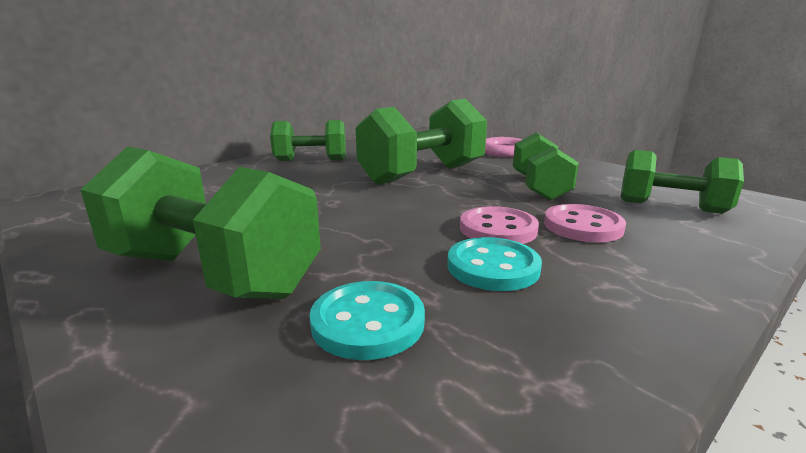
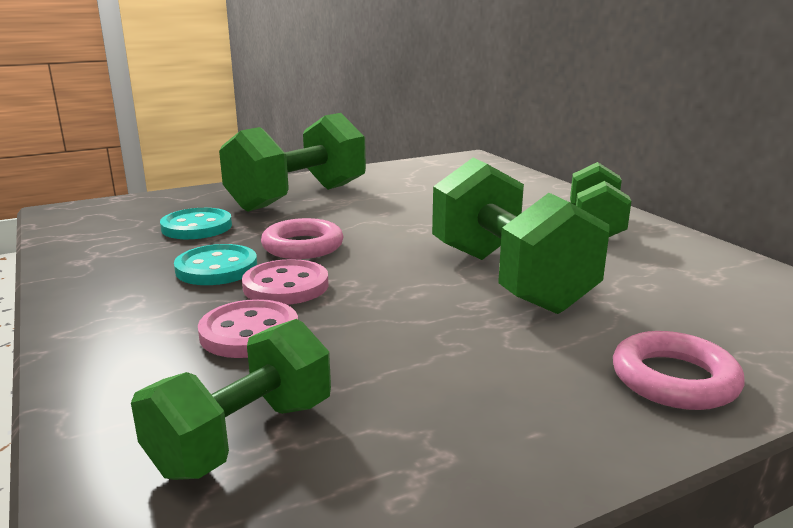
camera: 105 degrees right, 0 degrees up
(403, 238) = (303, 246): none -> pink ring
(539, 187) = (407, 348): green dumbbell -> none

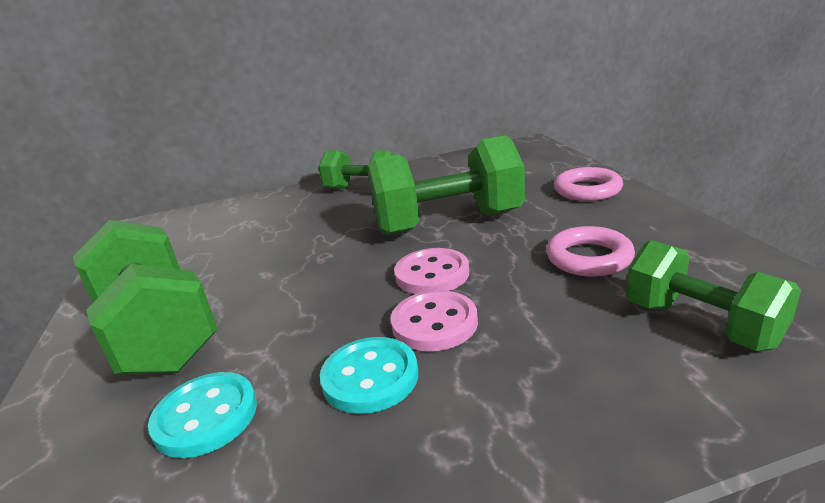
camera: 75 degrees left, 5 degrees up
(249, 332) = (535, 337): pink button -> pink button (432, 274)
(303, 246) = (332, 319): pink ring -> pink ring (589, 258)

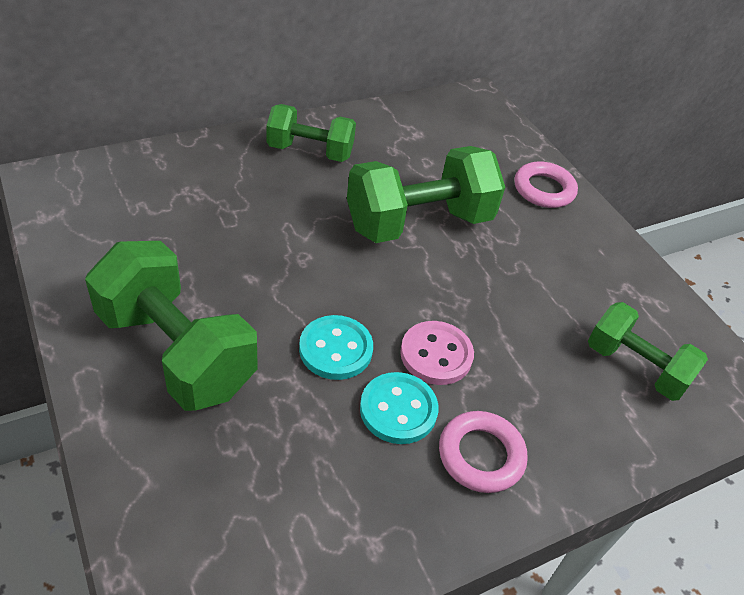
camera: 20 degrees left, 20 degrees up
(206, 416) = (274, 446): turquoise button -> turquoise button (335, 349)
(432, 274) = (419, 294): pink button -> none
(589, 258) = (552, 286): pink ring -> pink ring (481, 455)

